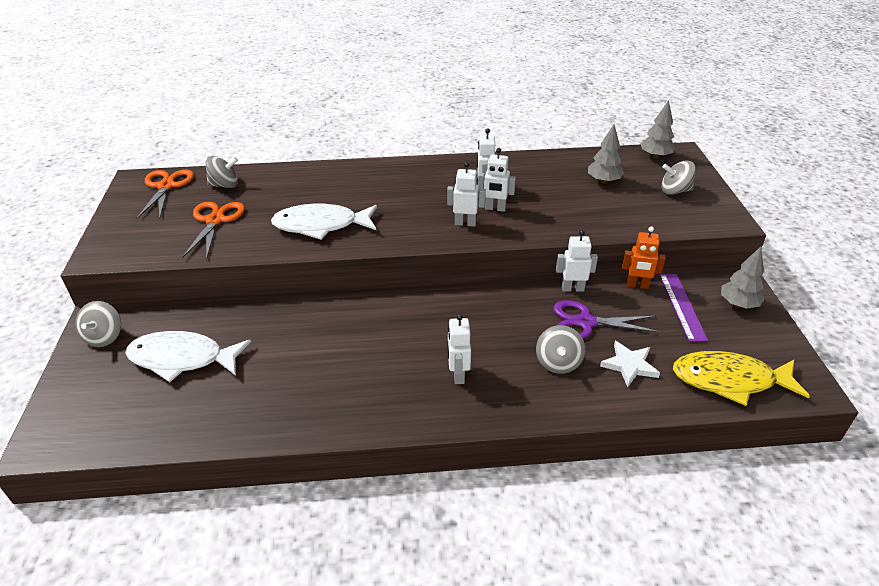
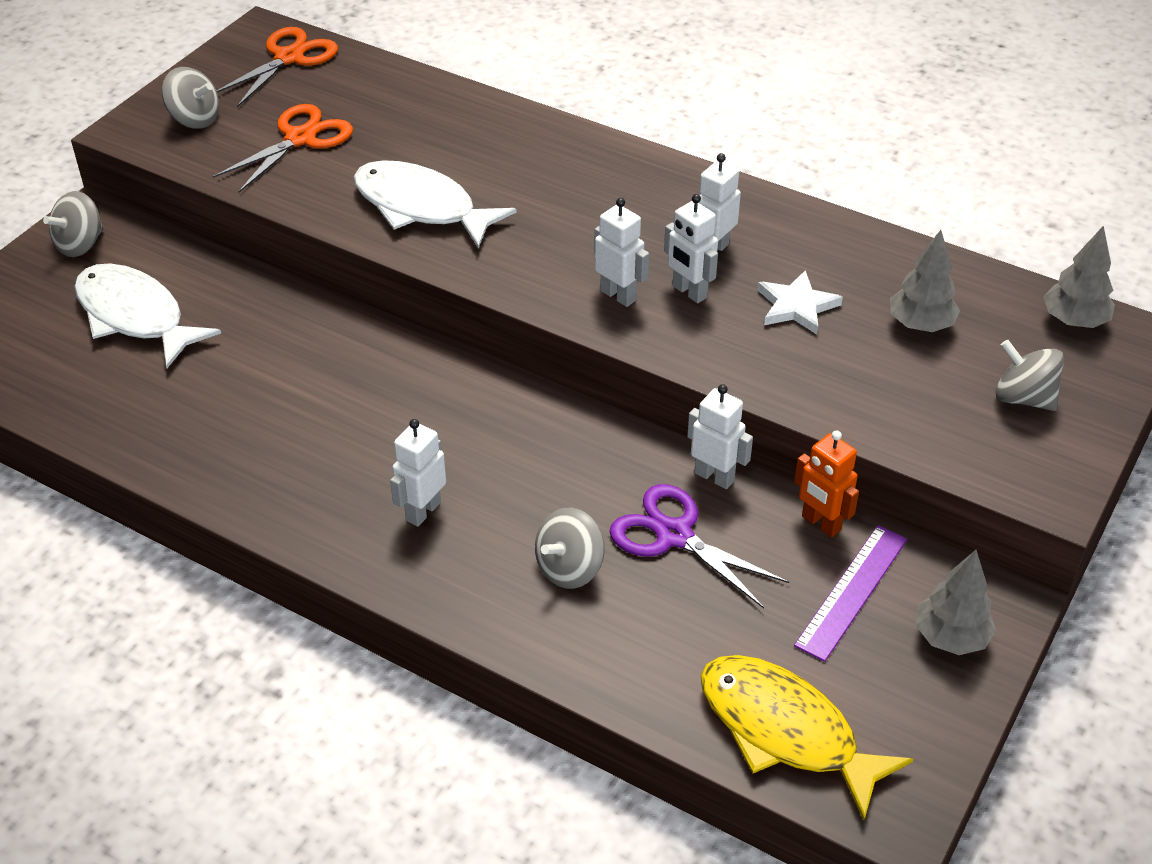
camera: 35 degrees right, 5 degrees up
(225, 185) = (361, 87): grey spinning top -> grey spinning top (194, 119)
(629, 365) = (664, 627): white star -> white star (796, 306)

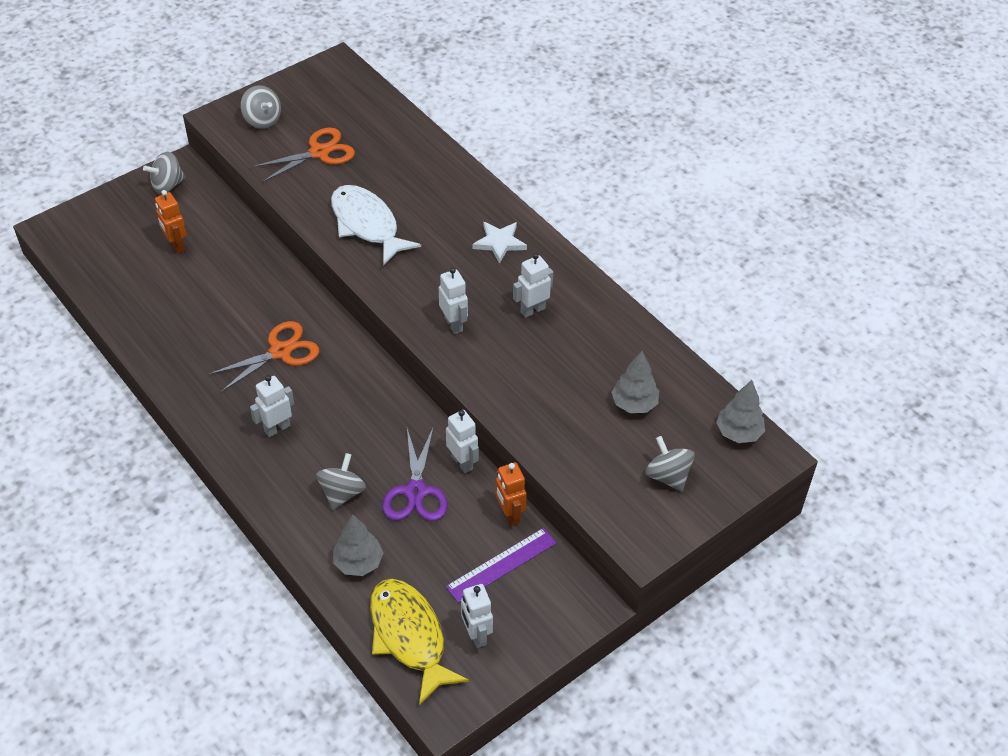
camera: 20 degrees right, 5 degrees up
(135, 316) = (176, 245): white fish -> orange robot
(289, 58) = (343, 89): orange scissors -> orange scissors (281, 352)
(569, 568) = (342, 493): grey spinning top -> grey spinning top turned 135 degrees clockwise
(673, 535) = (415, 492): purple scissors -> purple scissors turned 150 degrees counterclockwise
(689, 292) = (499, 335): white robot -> white robot (476, 635)
(796, 306) = (562, 366): white star -> white star (499, 243)
(950, 637) = (543, 614): grey tree -> grey tree (358, 562)

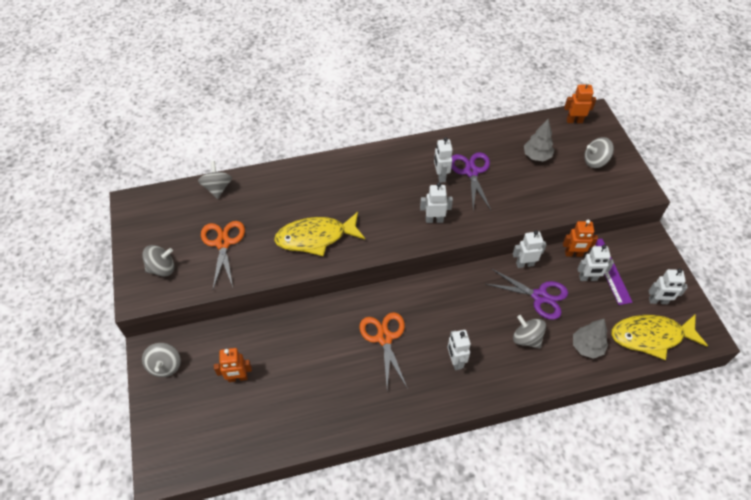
camera: 65 degrees left, 5 degrees up
(367, 225) = (315, 237): white fish -> yellow fish
(394, 119) = (217, 188): none -> grey spinning top
(474, 541) = (588, 278): none -> white robot
(499, 243) = (373, 172): white star -> none
(560, 339) = (471, 171): none -> purple scissors
(738, 433) = (574, 121): grey tree -> orange robot

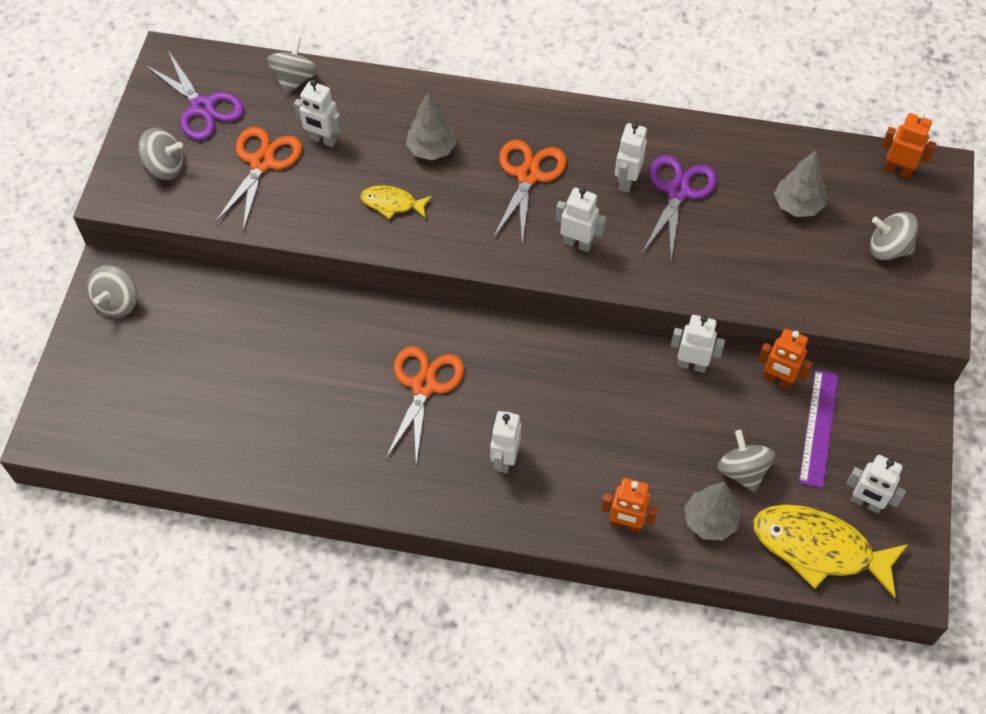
camera: 25 degrees right, 5 degrees up
(237, 378) = (200, 357): orange robot -> orange robot (625, 524)
(315, 237) = (392, 203): yellow fish -> yellow fish, size x0.51
(321, 198) = (431, 149): none -> grey tree
(385, 193) = (528, 175): none -> orange scissors
(526, 338) = (627, 472): grey spinning top -> grey spinning top (742, 471)
(540, 297) = (684, 421): purple scissors -> purple scissors (202, 108)
(588, 278) = (777, 425): white robot -> white robot (323, 139)

